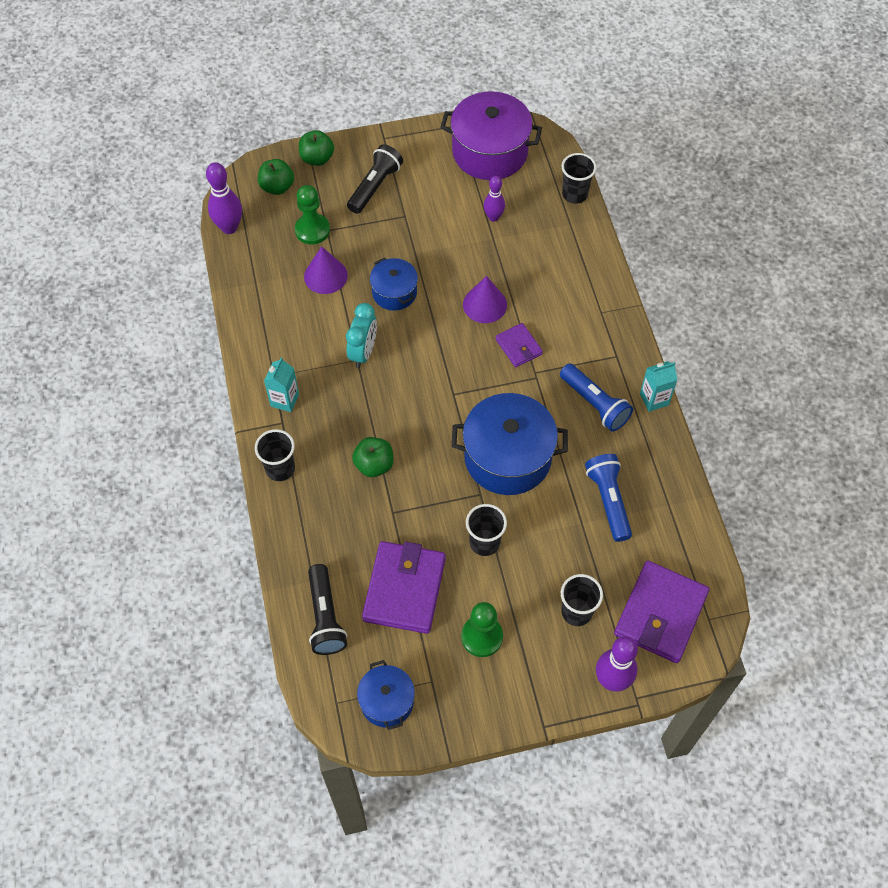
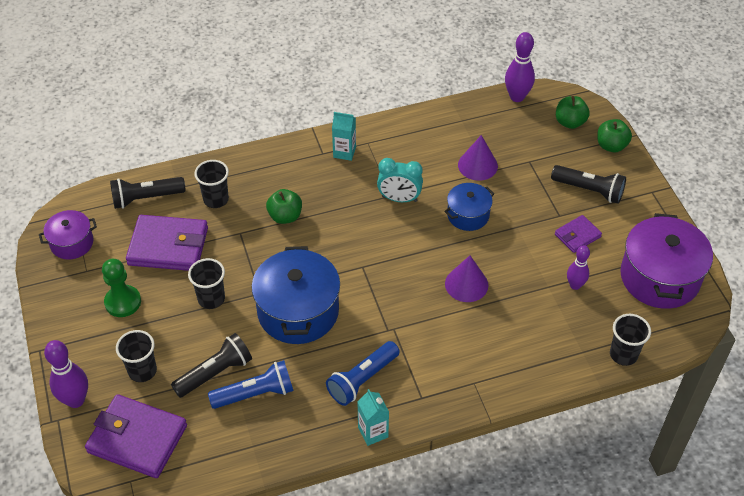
camera: 85 degrees right, 10 degrees down
(280, 469) = (278, 157): black cup -> black cup (216, 199)
(312, 230) = (526, 151): green pawn -> none
(387, 701) = (72, 243): blue pot -> purple pot
(518, 347) = (421, 314): purple wallet -> purple wallet (577, 235)
(582, 538) = (215, 373): none -> black flashlight

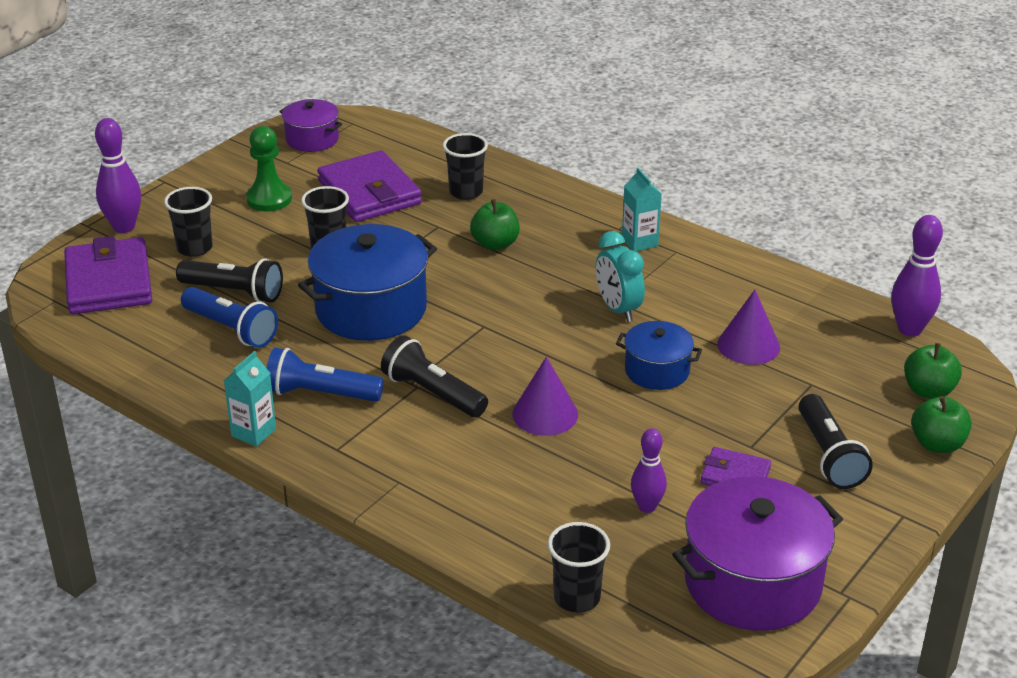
camera: 55 degrees right, 15 degrees down
(146, 198) = (417, 152): black flashlight -> black flashlight (433, 393)

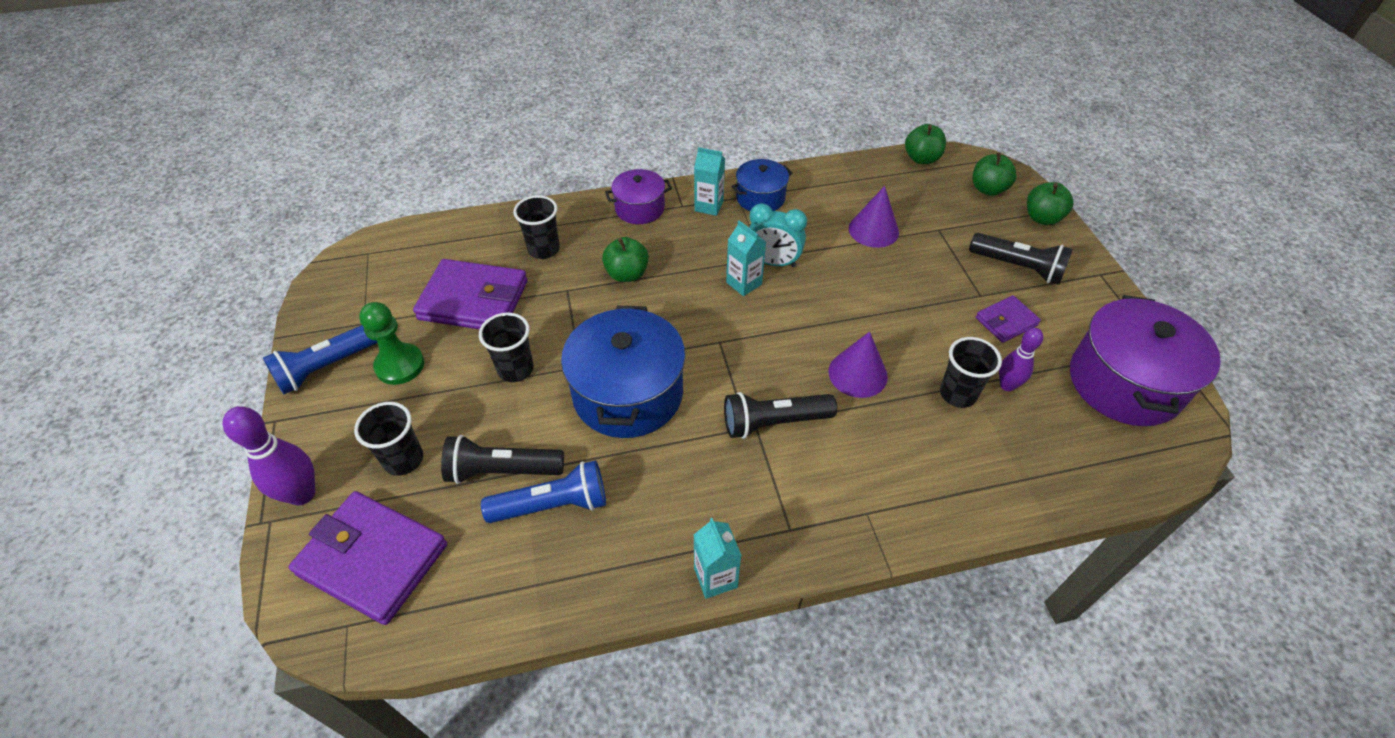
camera: 50 degrees left, 15 degrees up
(234, 292) = (502, 470): black flashlight -> black flashlight turned 150 degrees counterclockwise
(312, 139) = (355, 288): purple pot -> purple pot (639, 208)
(320, 394) = (706, 496): blue flashlight -> blue flashlight (326, 367)
(569, 306) = (744, 283): none -> turquoise carton
(577, 598) = (1084, 487): black cup -> black cup (957, 394)
(657, 371) = (861, 287): blue pot -> blue pot (760, 198)
(909, 329) = (921, 159): purple bowling pin -> green apple

